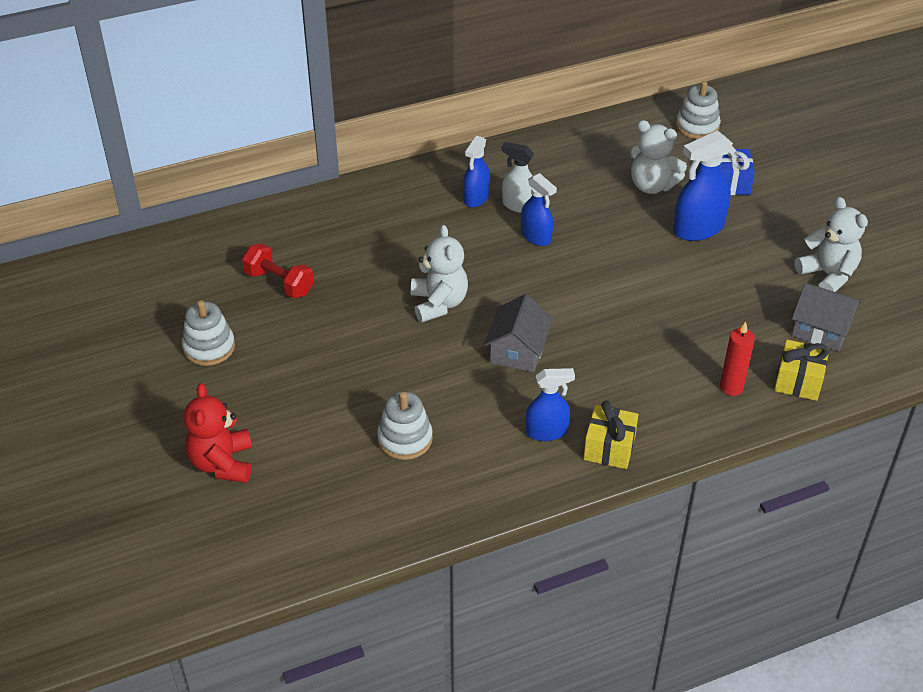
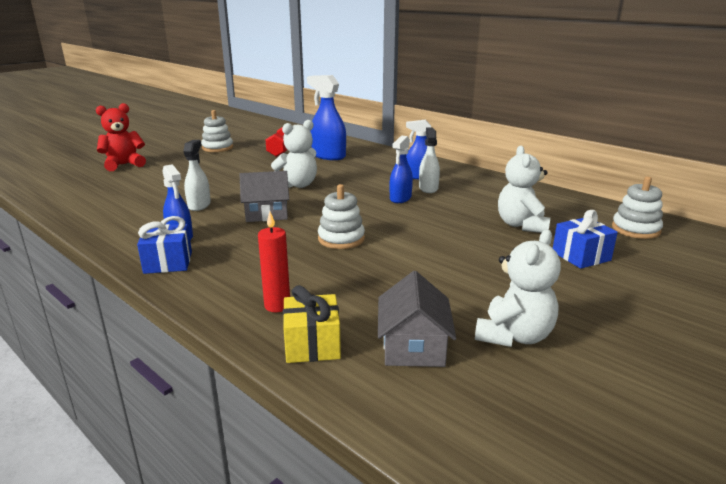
camera: 65 degrees right, 20 degrees down
(405, 439) = (157, 198): white stacking toy -> white stacking toy (341, 239)
(456, 403) = (199, 205): none -> white spray bottle
(609, 448) = (168, 262): yellow gift -> blue gift
(698, 228) = (492, 253): blue spray bottle -> blue spray bottle (328, 156)

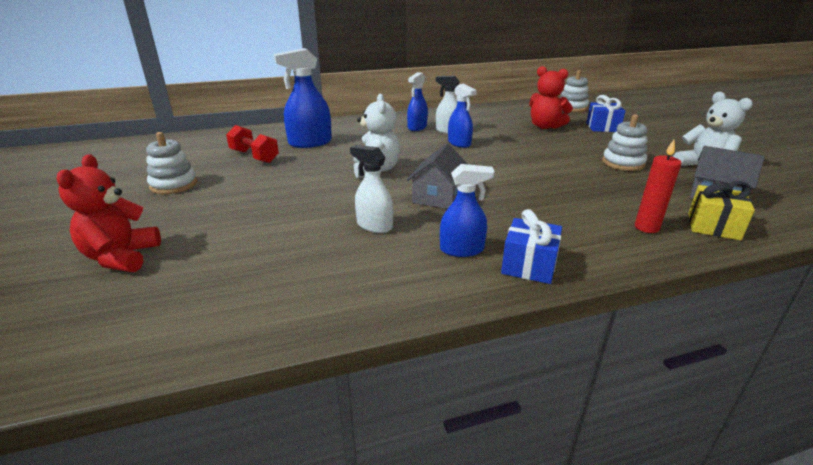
camera: 60 degrees left, 5 degrees up
(341, 239) = (527, 180): white stacking toy -> white stacking toy (623, 163)
(521, 225) = (545, 126): white teddy bear -> red teddy bear

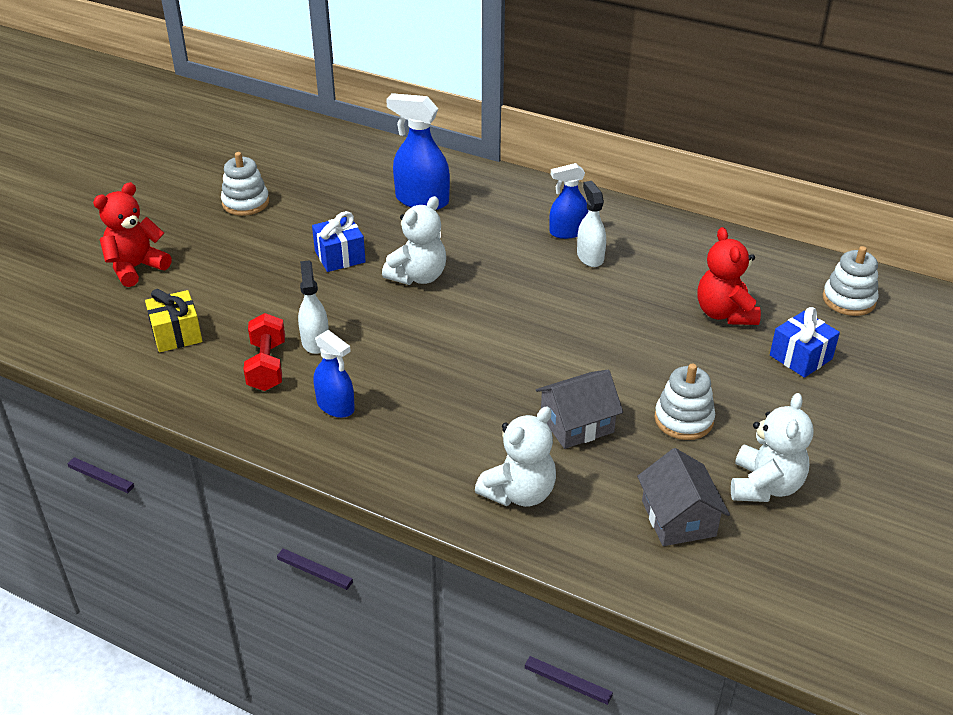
camera: 45 degrees right, 10 degrees up
(254, 156) = (347, 196): red dumbbell -> red dumbbell (267, 366)
(438, 197) = (413, 343): grey house -> grey house (577, 424)
(459, 143) = (564, 284): blue spray bottle -> none
(529, 265) = (354, 452): blue gift -> blue gift (340, 256)
(646, 227) = (519, 493): red candle -> white teddy bear
(713, 226) = (583, 536): yellow gift -> yellow gift (176, 334)

